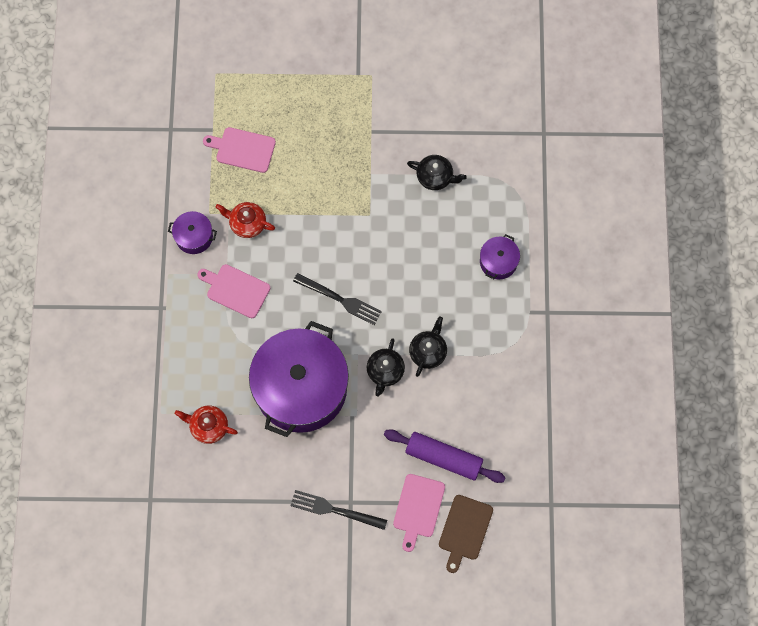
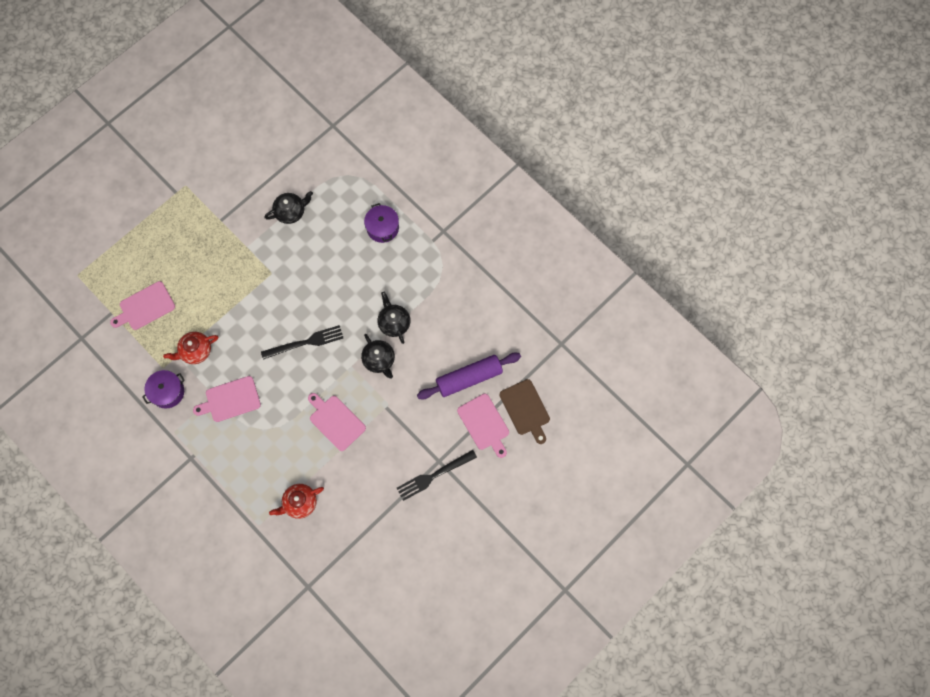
camera: 45 degrees left, 0 degrees up
(301, 388) = (336, 421): purple pot -> pink cutting board

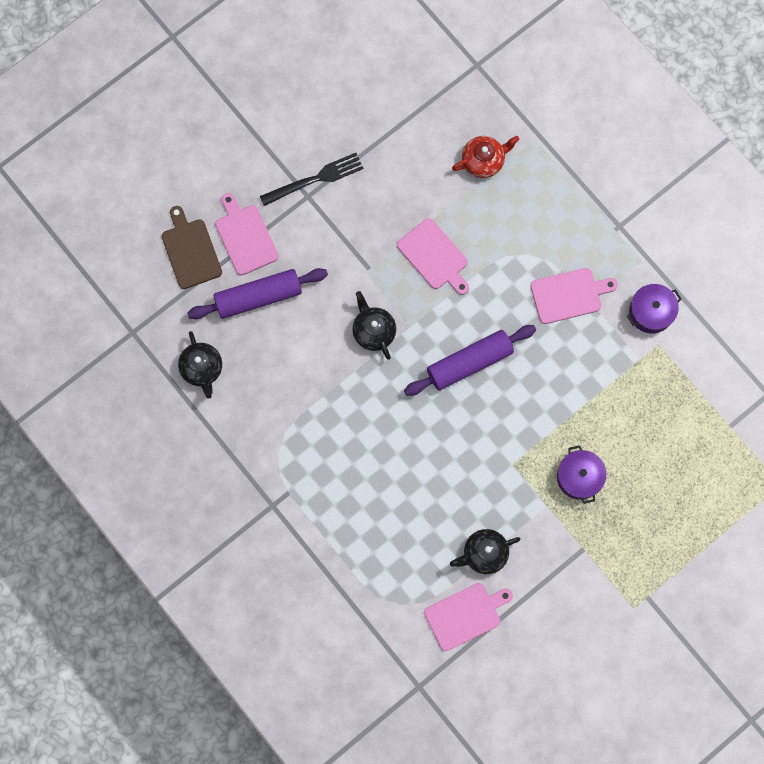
camera: 175 degrees left, 5 degrees up
(145, 307) = (684, 430): pink cutting board -> pink cutting board (465, 615)
(195, 351) = (615, 363): red teapot -> none
(306, 342) = (469, 362): black fork -> purple rolling pin
(382, 228) = (356, 517): purple pot -> purple pot (579, 477)
(394, 323) = (350, 379): black teapot -> black teapot (202, 368)

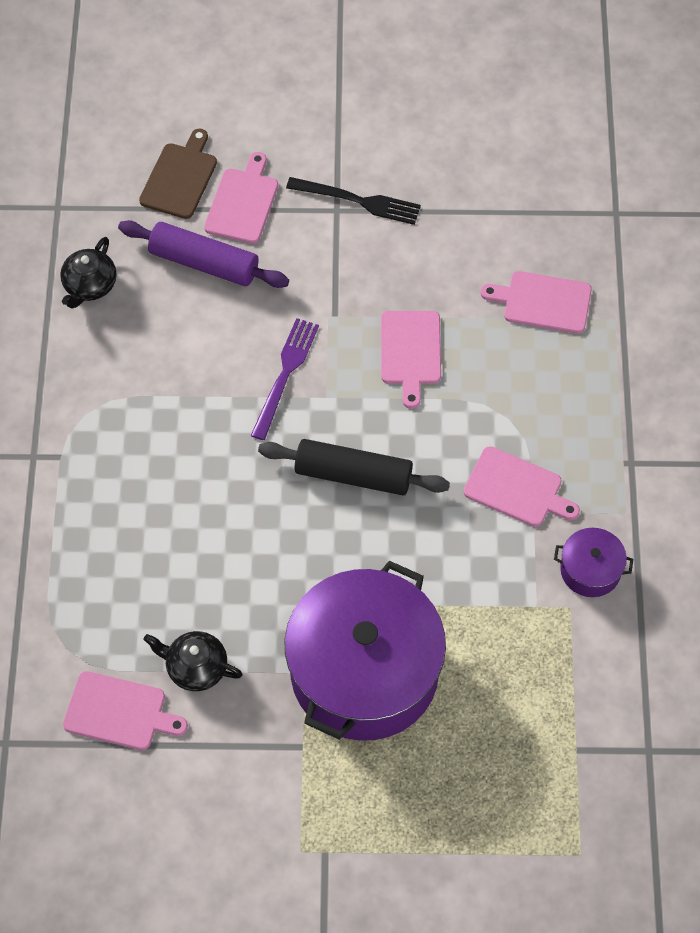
camera: 40 degrees right, 15 degrees down
(373, 331) = (285, 374): black teapot -> purple fork
(469, 362) = (353, 474): purple rolling pin -> black rolling pin
(483, 160) = (543, 302): red teapot -> pink cutting board
(579, 477) = (364, 671): purple pot -> purple pot, size x2.37

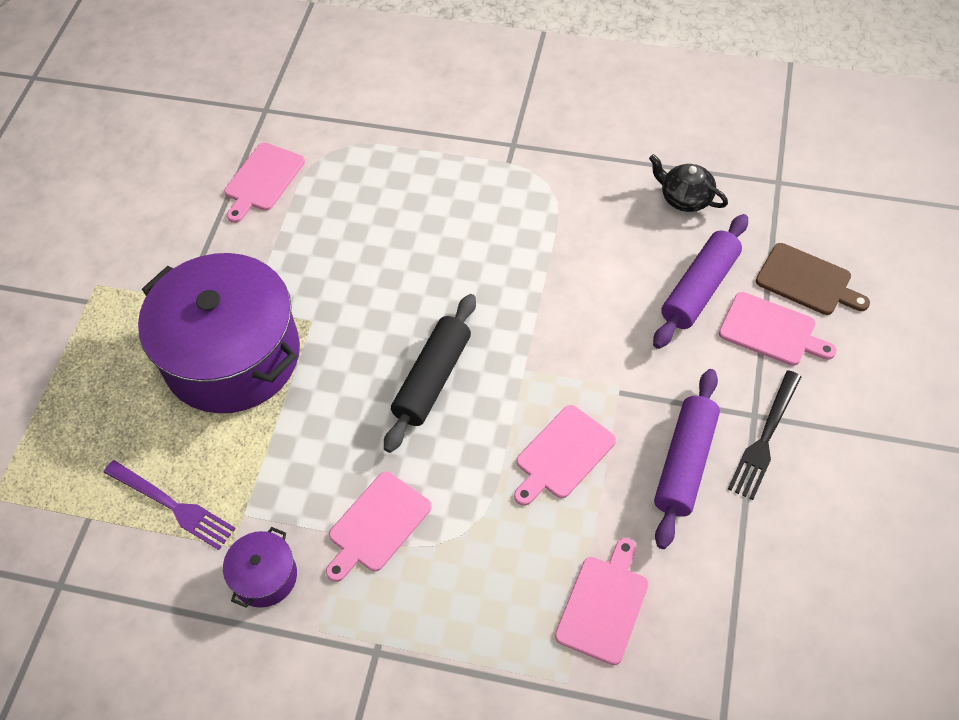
camera: 105 degrees right, 5 degrees down
(196, 667) = (282, 234): black teapot -> none
(285, 374) = (558, 339): purple fork -> purple fork (172, 506)
(397, 257) = (685, 463): none -> purple rolling pin
(410, 352) = (562, 455): pink cutting board -> pink cutting board turned 60 degrees counterclockwise

